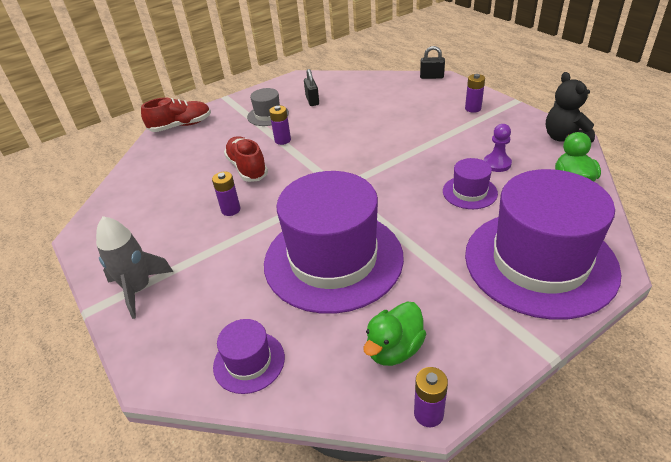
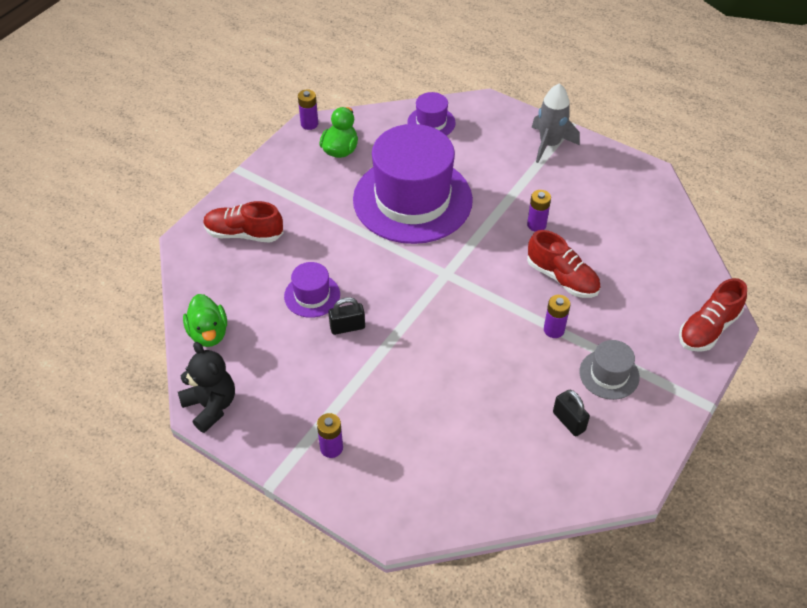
camera: 155 degrees right, 10 degrees up
(431, 77) = (412, 528): black padlock -> black padlock (347, 327)
(497, 164) = (288, 343): purple pawn -> none
(539, 262) = (244, 234): purple hat -> red shoe

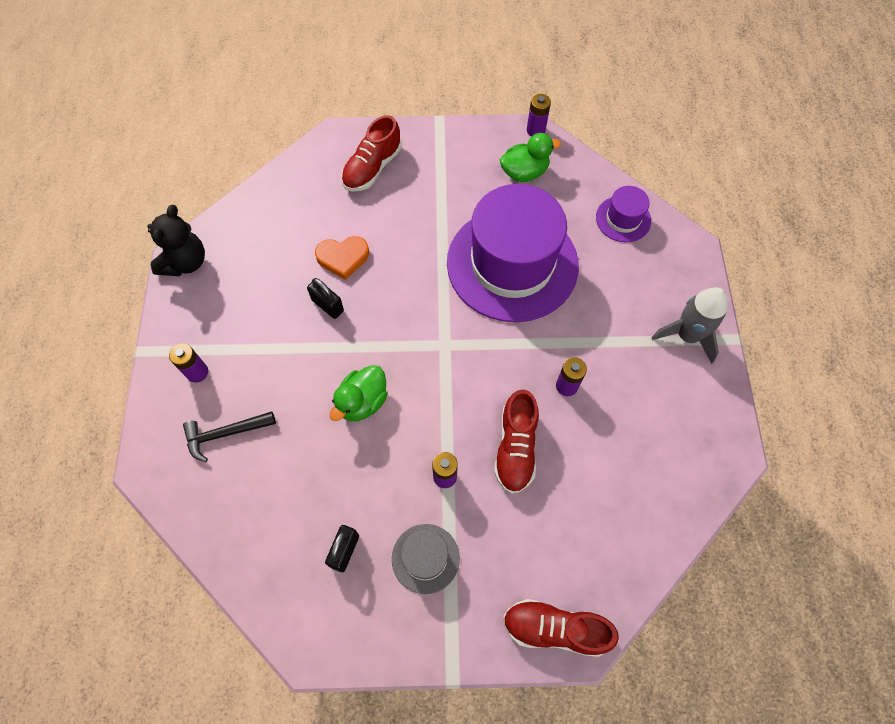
camera: 55 degrees right, 15 degrees up
(208, 333) = (253, 214): green duck -> green duck (362, 402)
(244, 234) = (372, 168): red shoe -> red shoe turned 120 degrees counterclockwise
(312, 295) = (343, 258): purple hat -> orange heart
(407, 455) = (225, 434): none -> black hammer

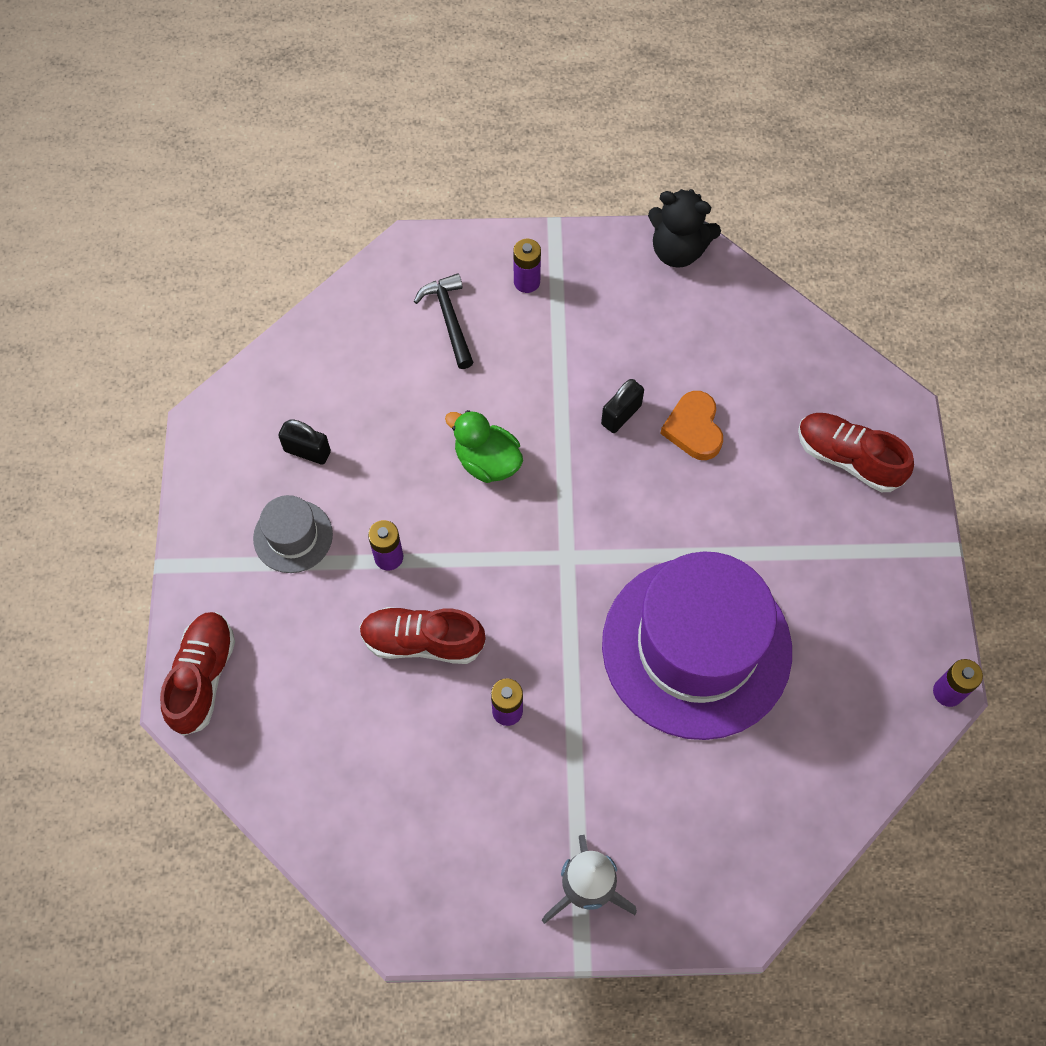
camera: 90 degrees right, 0 degrees up
(524, 172) = (862, 671): green duck -> none
(623, 219) = (787, 816): purple hat -> none

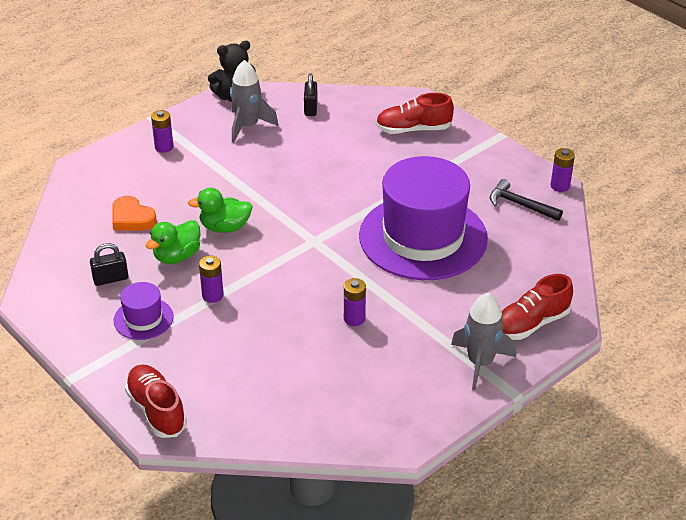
camera: 40 degrees left, 25 degrees down
(293, 536) = (143, 319): grey hat -> purple hat
(400, 468) = (177, 256): none -> green duck
(422, 641) = (273, 318): red shoe -> red shoe (531, 324)
(449, 319) = (135, 183): black hammer -> black hammer (520, 205)
(621, 415) = (278, 172): black padlock -> black padlock (310, 108)
(650, 312) = (248, 126): none -> grey rocket
(694, 429) = (323, 157): orange heart -> orange heart (132, 218)

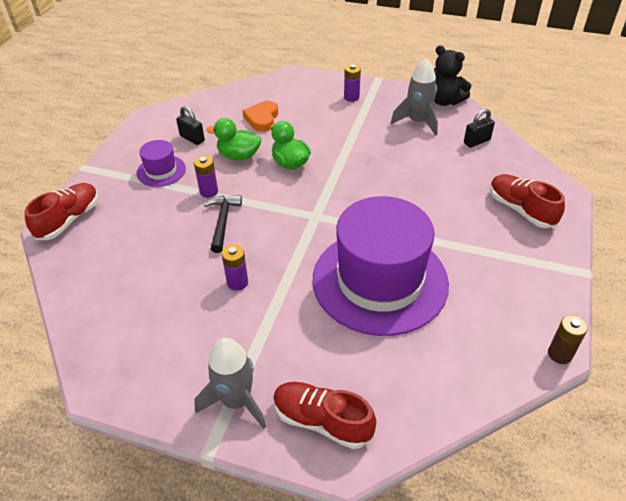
camera: 60 degrees right, 5 degrees up
(520, 205) = (495, 332): black hammer -> black hammer (223, 221)
(560, 186) = (559, 354): purple battery -> brown battery

